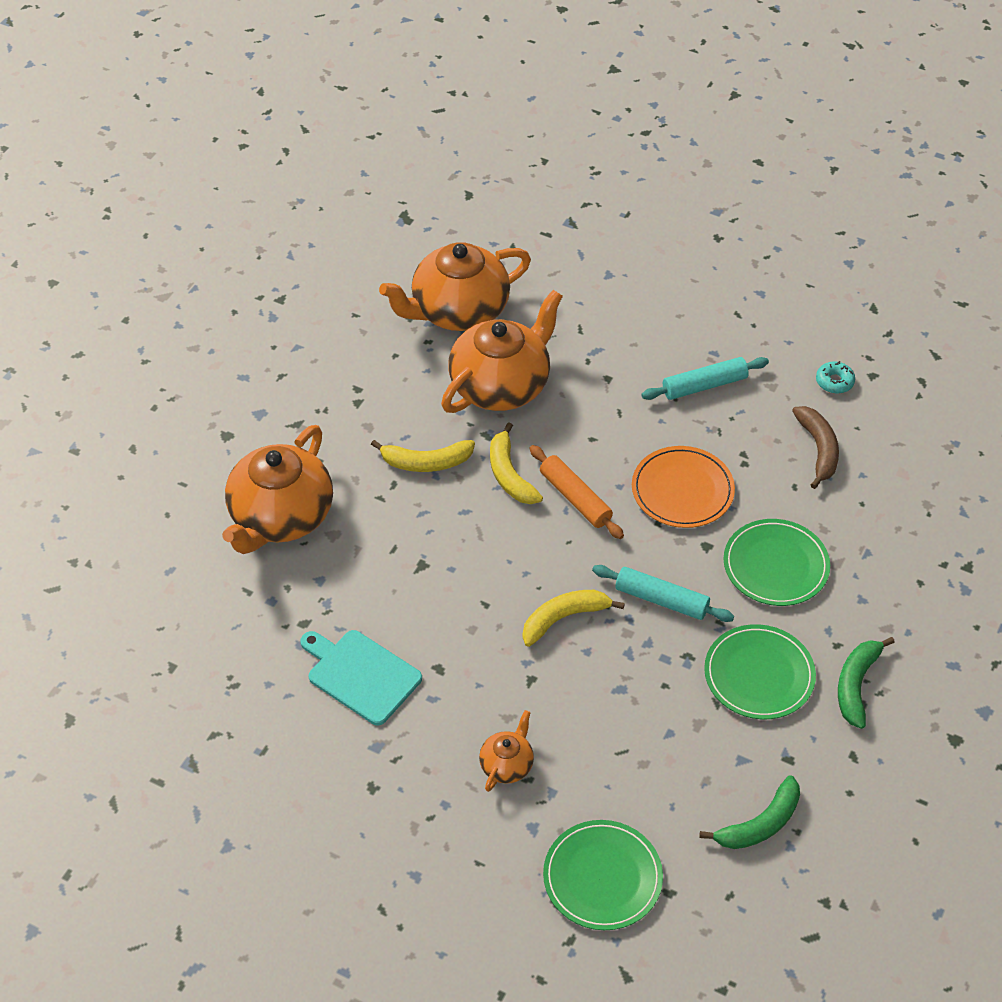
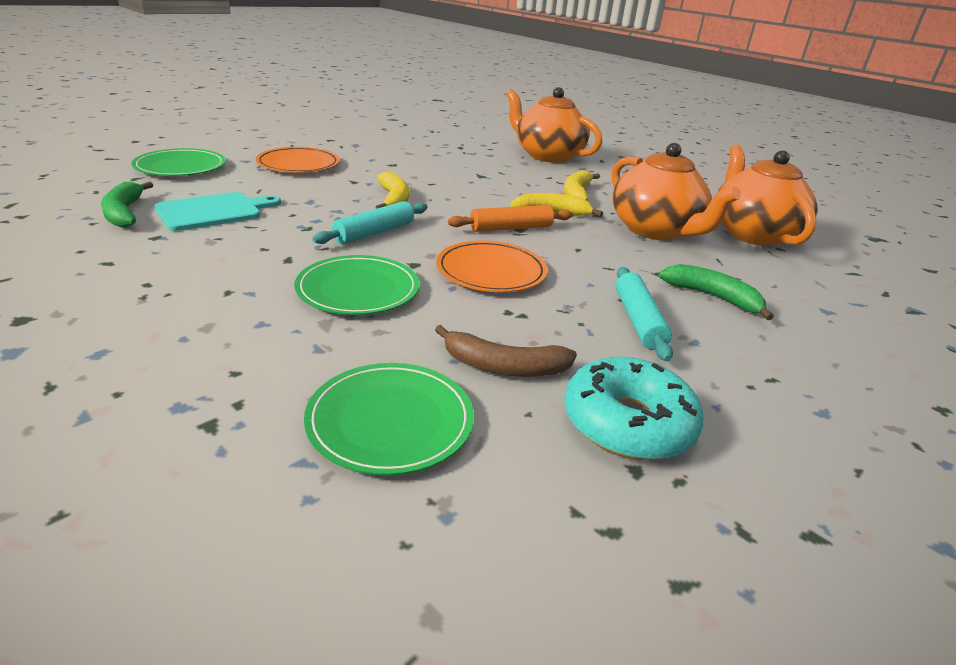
camera: 105 degrees right, 20 degrees down
(361, 675) = (409, 150): turquoise cutting board -> turquoise cutting board (213, 211)
(507, 764) = (298, 164): orange teapot -> orange plate
(759, 675) = (250, 248): green plate -> green plate (390, 421)
(834, 382) = (627, 423): turquoise donut -> turquoise donut, size x2.13
(856, 685) = (171, 287): green banana -> green banana (712, 297)

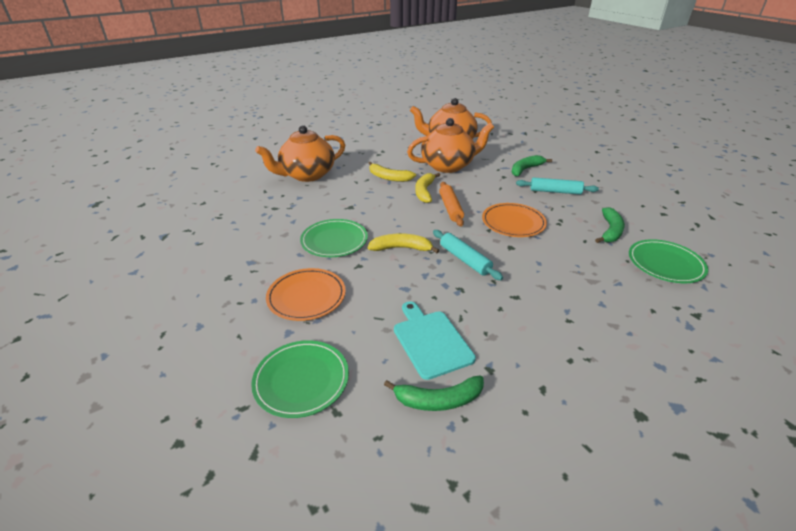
camera: 75 degrees left, 5 degrees up
(358, 289) = (549, 269): green plate -> green plate (334, 240)
(504, 367) = (610, 231): brown banana -> green banana
(627, 423) = (636, 209): turquoise donut -> none

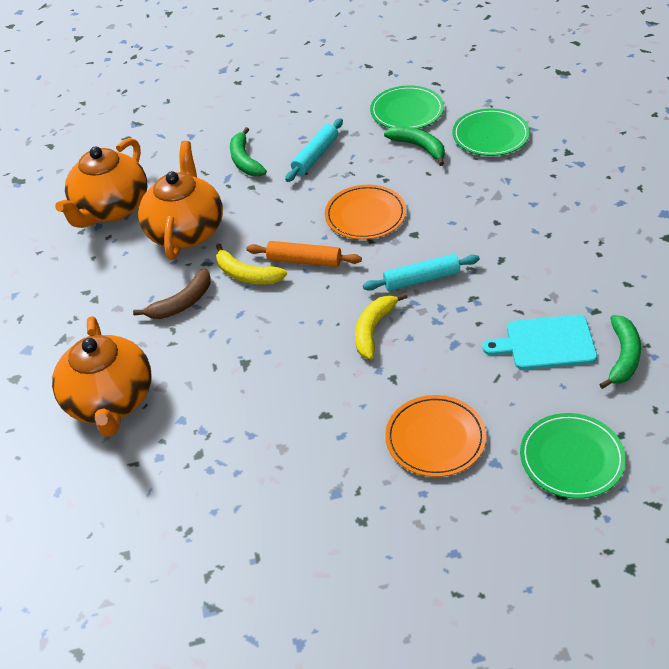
camera: 65 degrees left, 10 degrees up
(334, 240) = (325, 394): green plate -> green plate (407, 111)
(389, 177) = (182, 303): yellow banana -> brown banana

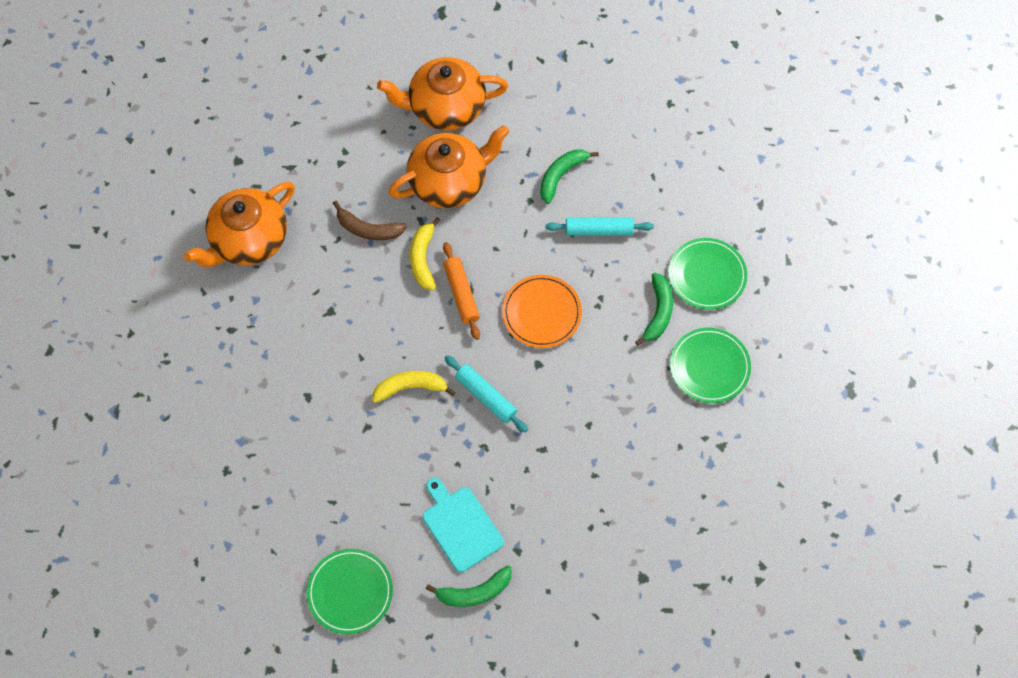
camera: 55 degrees right, 20 degrees up
(435, 438) = (322, 486): orange plate -> none

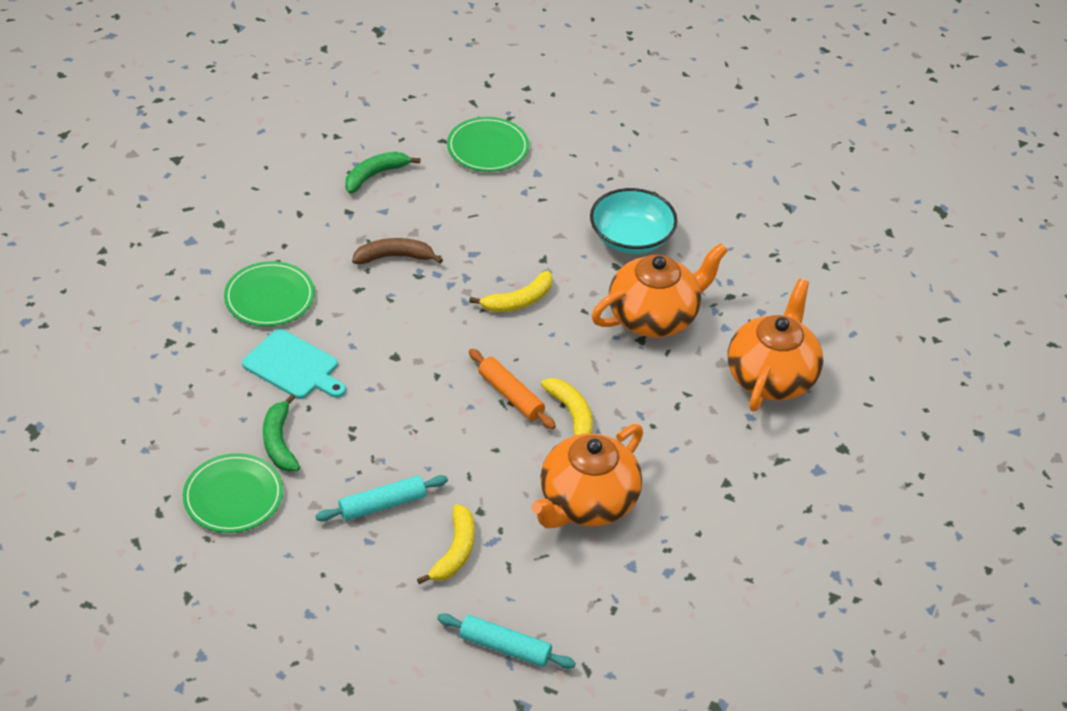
camera: 155 degrees right, 20 degrees down
(277, 424) = (631, 238): none -> turquoise bowl
(368, 229) = (650, 425): brown banana -> brown banana (394, 257)
(445, 107) = (640, 586): orange teapot -> orange teapot (654, 316)
(461, 526) = (411, 214): turquoise cutting board -> turquoise cutting board (293, 366)
(486, 396) = (437, 315): turquoise rolling pin -> turquoise rolling pin (505, 647)
(542, 313) = (412, 403): orange plate -> none
(561, 175) = (455, 551): green banana -> yellow banana
(709, 366) = (203, 407): green plate -> green plate (269, 297)

